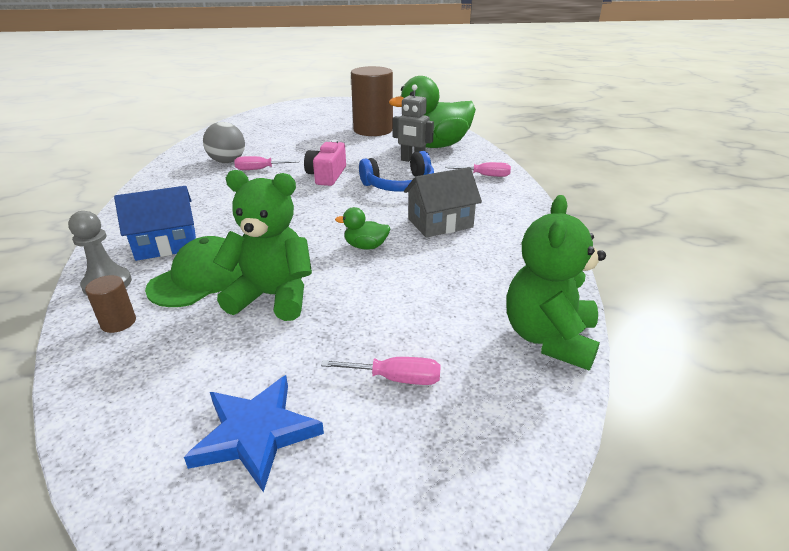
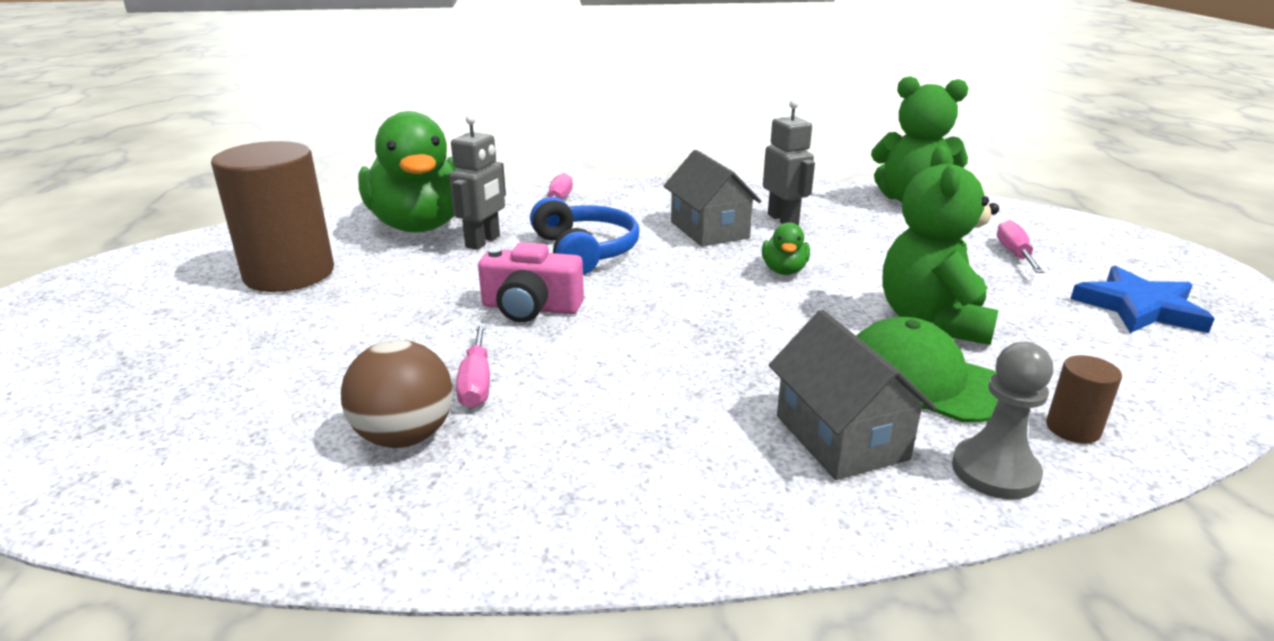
camera: 90 degrees left, 5 degrees down
(166, 245) = (841, 437): blue house -> grey house
(227, 161) = (405, 436): grey ball -> brown ball
(468, 255) = (783, 220): none -> grey robot

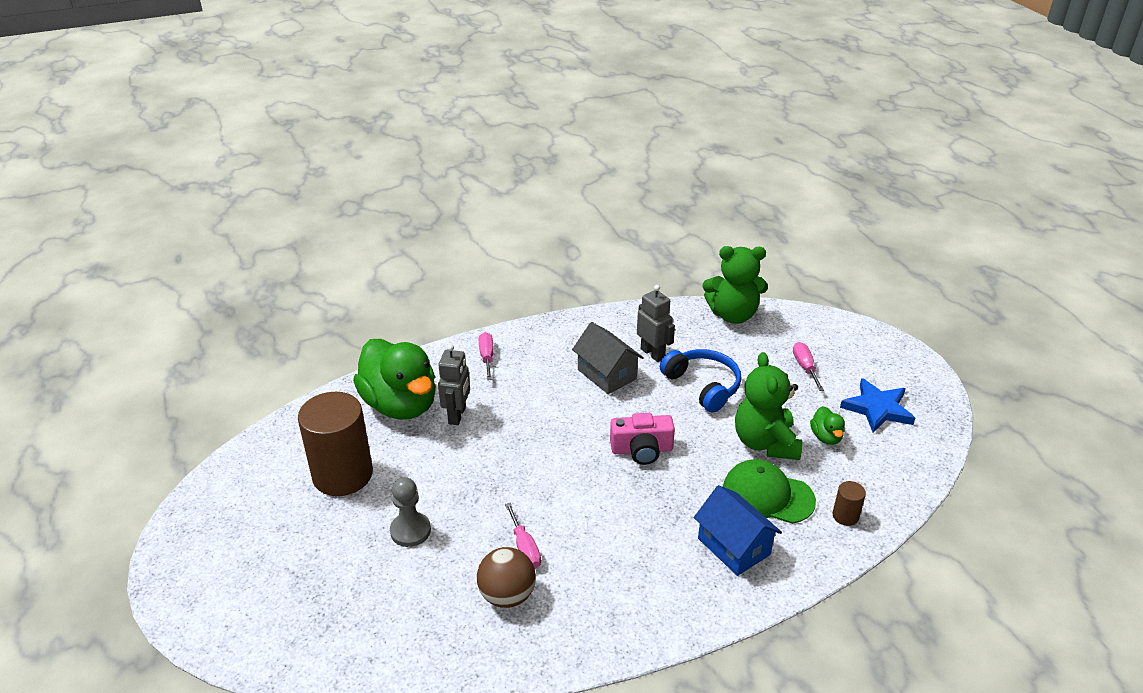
camera: 15 degrees left, 10 degrees up
(531, 308) = (524, 477): pink camera -> pink camera (642, 450)
(584, 251) = (532, 413): blue headphones -> blue headphones (703, 386)
(784, 271) = (668, 410): green duck -> green duck (826, 437)
(841, 437) = (733, 546): grey house -> blue house
(995, 471) = (811, 553): grey pawn -> grey pawn (410, 531)

